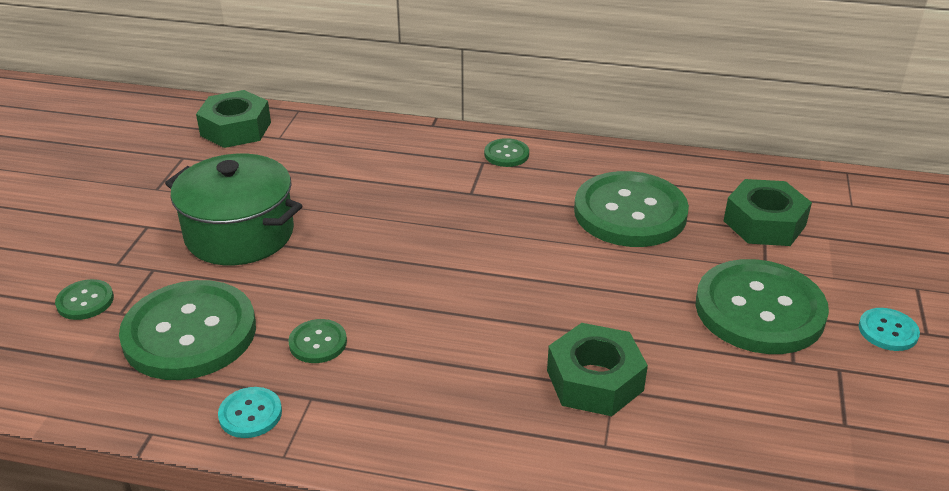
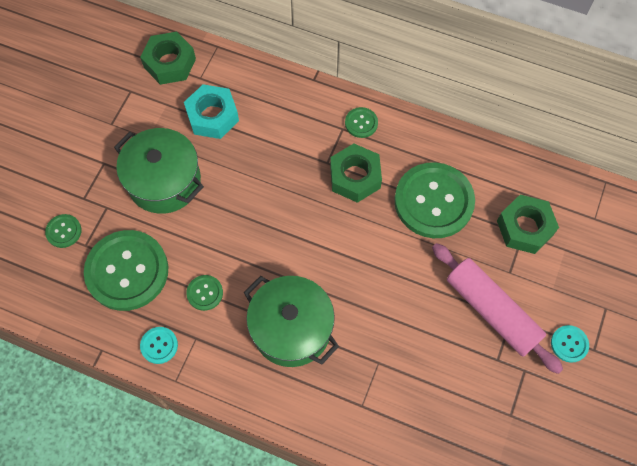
camera: 10 degrees right, 30 degrees up
(301, 168) = (212, 116): none -> turquoise nut
(464, 366) = (291, 329): none -> green pot
(595, 380) = (369, 354): green nut -> green nut (355, 177)
(759, 310) = (492, 311): green button -> pink rolling pin

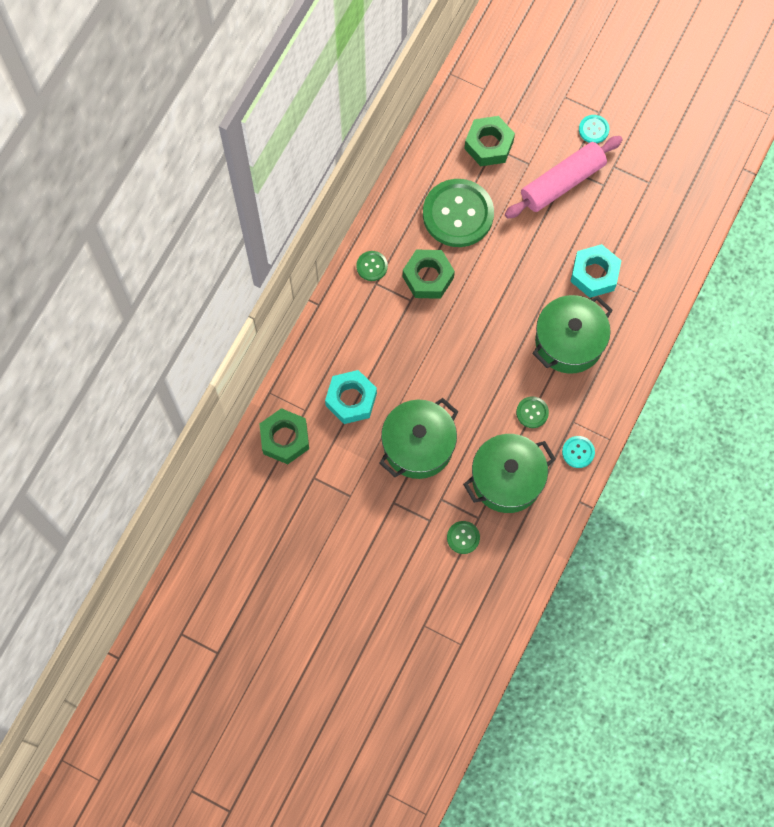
camera: 85 degrees left, 5 degrees up
(127, 271) = (507, 479): green button -> green pot
(379, 353) = (594, 274): none -> turquoise nut

